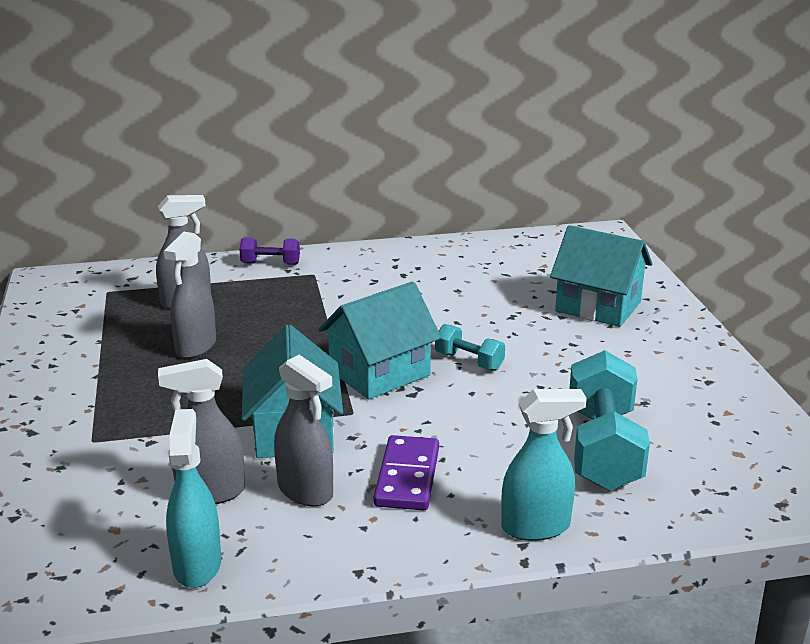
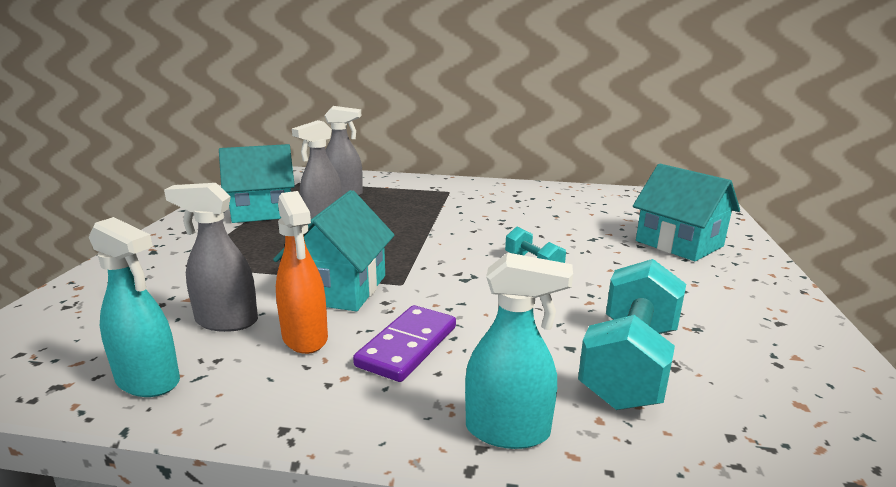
camera: 20 degrees right, 5 degrees down
(197, 565) = (148, 381): turquoise spray bottle -> turquoise spray bottle turned 105 degrees clockwise
(270, 264) = (423, 182): purple dumbbell -> none
(305, 491) = (305, 338): grey spray bottle -> orange spray bottle
(379, 373) = (448, 259): turquoise house -> turquoise house (262, 211)

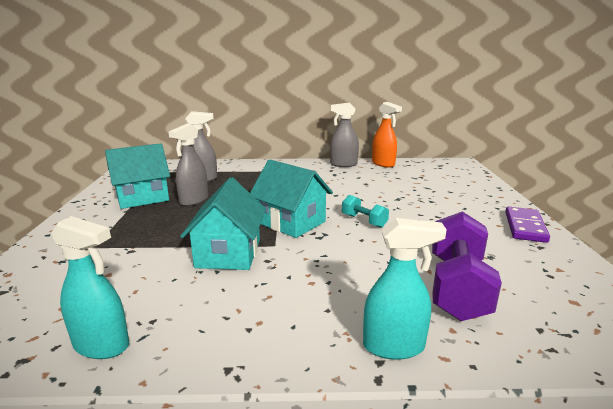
camera: 10 degrees left, 0 degrees up
(226, 321) = (148, 289): grey spray bottle -> grey spray bottle (343, 164)
(305, 338) = (216, 295): orange spray bottle -> orange spray bottle (383, 164)
(407, 346) = (297, 292): purple domino -> purple domino (525, 227)
(629, 364) = (457, 287): turquoise dumbbell -> purple dumbbell
(679, 244) = (456, 197): turquoise house -> turquoise house (291, 222)

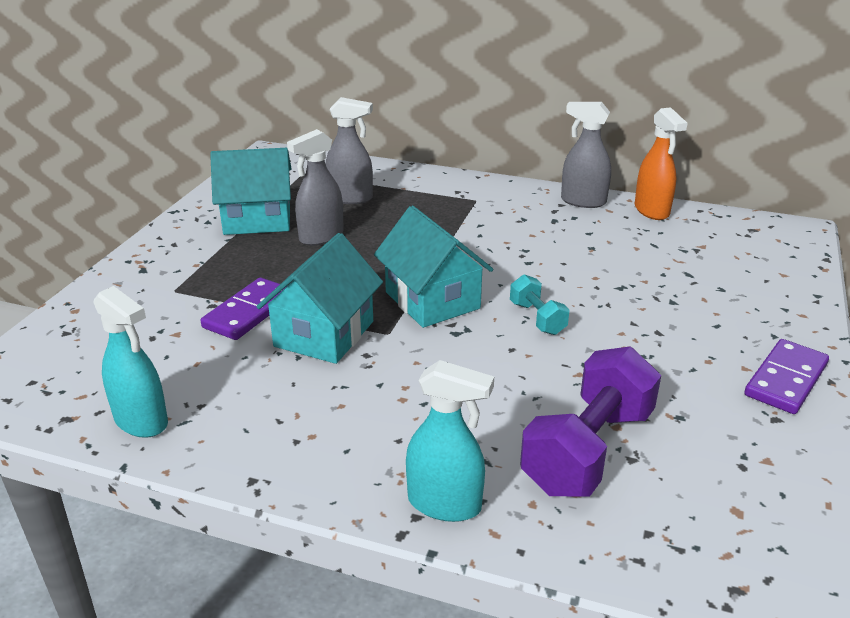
camera: 20 degrees right, 10 degrees up
(163, 250) = (249, 312): none -> purple domino

